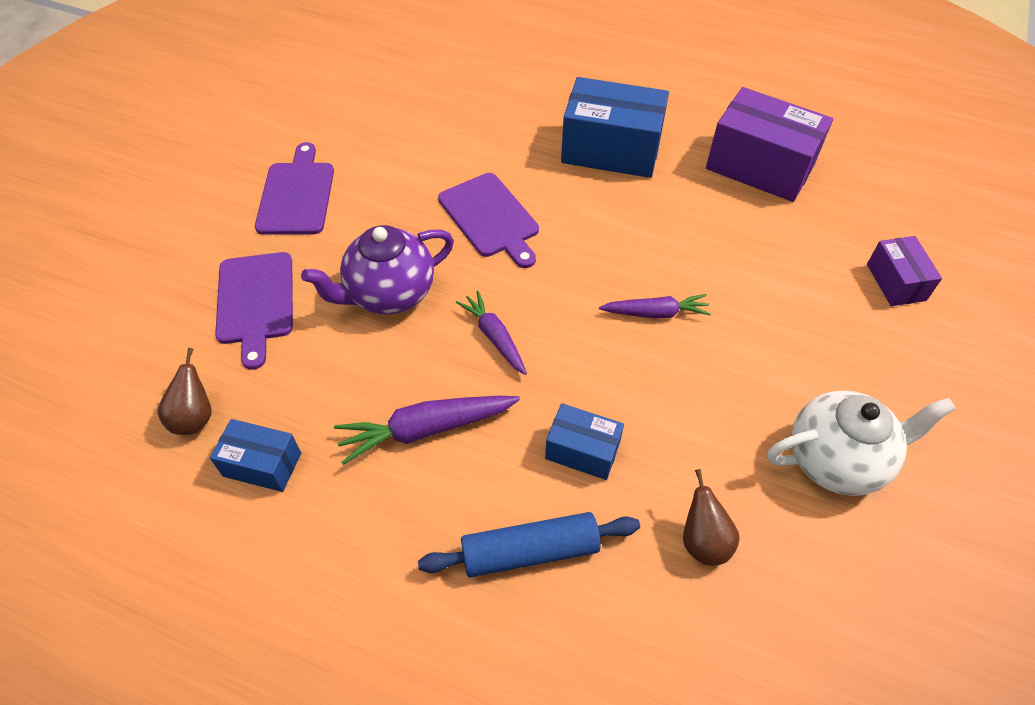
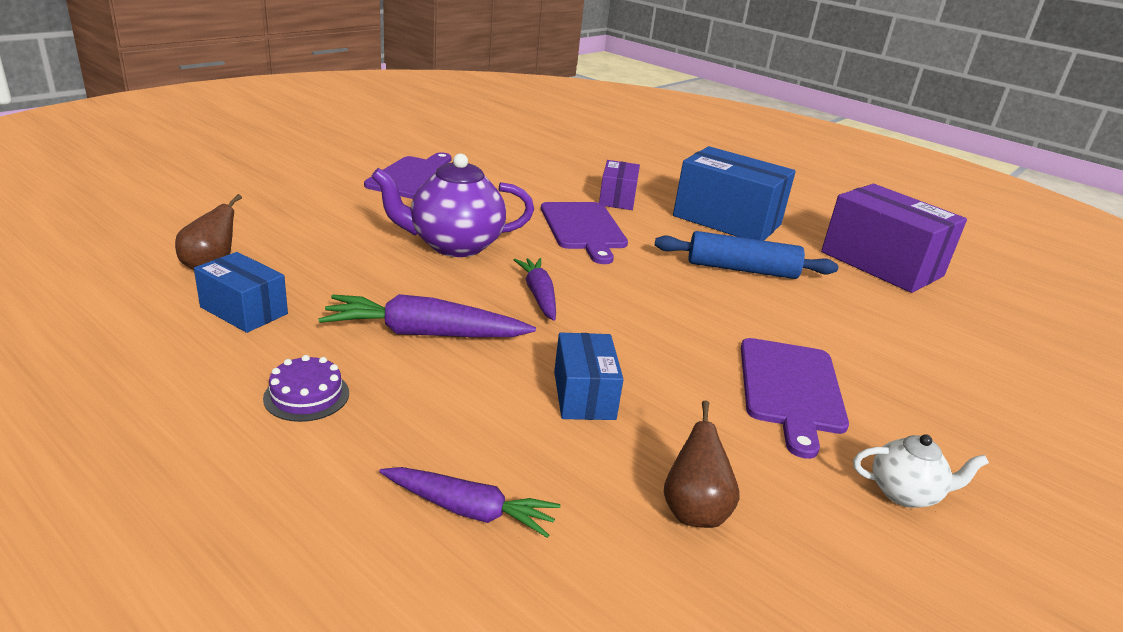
camera: 15 degrees right, 25 degrees down
(255, 302) = (328, 220): purple cutting board -> purple cutting board (790, 389)
(375, 544) = (306, 395): none -> purple cake
(530, 551) = (472, 453): blue rolling pin -> blue rolling pin (741, 269)
(582, 451) = (584, 395): blue box -> blue box turned 45 degrees clockwise
(655, 313) = (722, 324): purple carrot -> purple carrot (469, 510)
(837, 460) = (905, 493): white teapot -> white teapot, size x0.52
(895, 282) = (1022, 375): purple box -> purple box (617, 199)

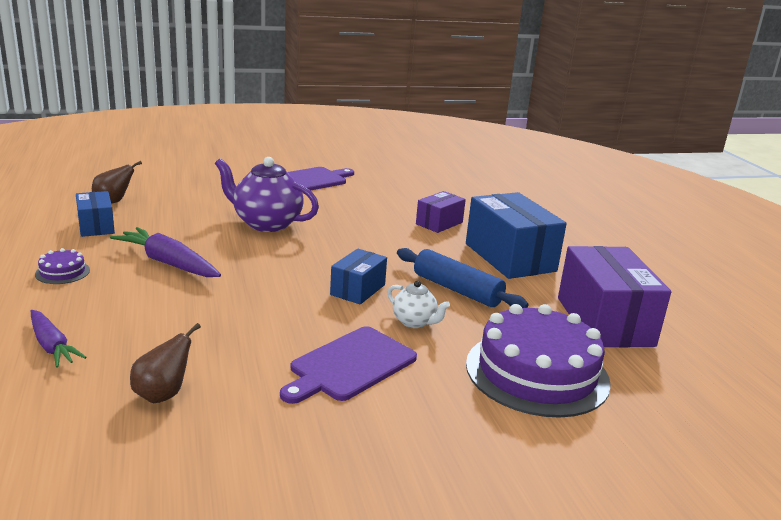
camera: 35 degrees right, 5 degrees down
(539, 295) = (271, 263): purple carrot -> none
(583, 228) = (375, 235): purple cutting board -> none
(584, 395) = (204, 320): blue box -> blue box (358, 290)
(905, 493) = (317, 446): white teapot -> white teapot (415, 322)
(918, 333) = (537, 372): none -> purple cake

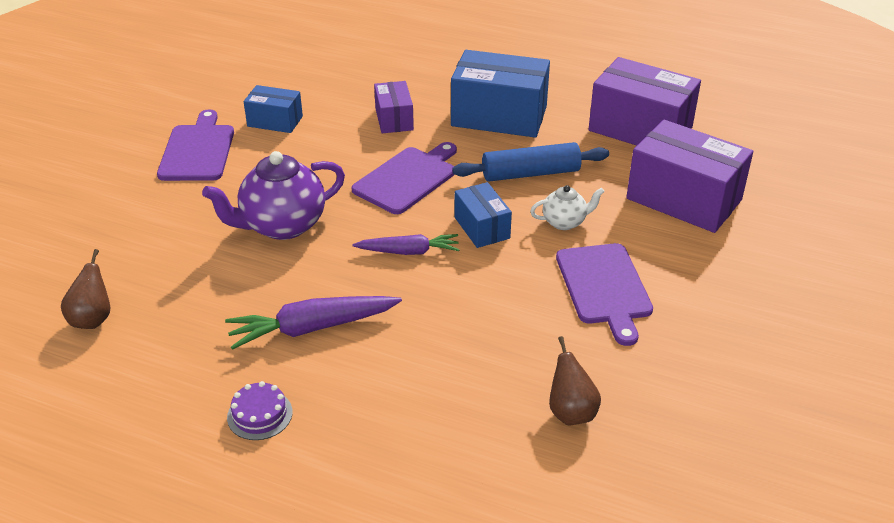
camera: 50 degrees left, 15 degrees up
(52, 346) = (426, 463): purple carrot -> purple carrot (408, 251)
(96, 226) = (155, 355): blue box -> blue box (275, 121)
(377, 247) = (408, 178): none -> purple cutting board
(537, 372) = (684, 199): purple cake -> purple box

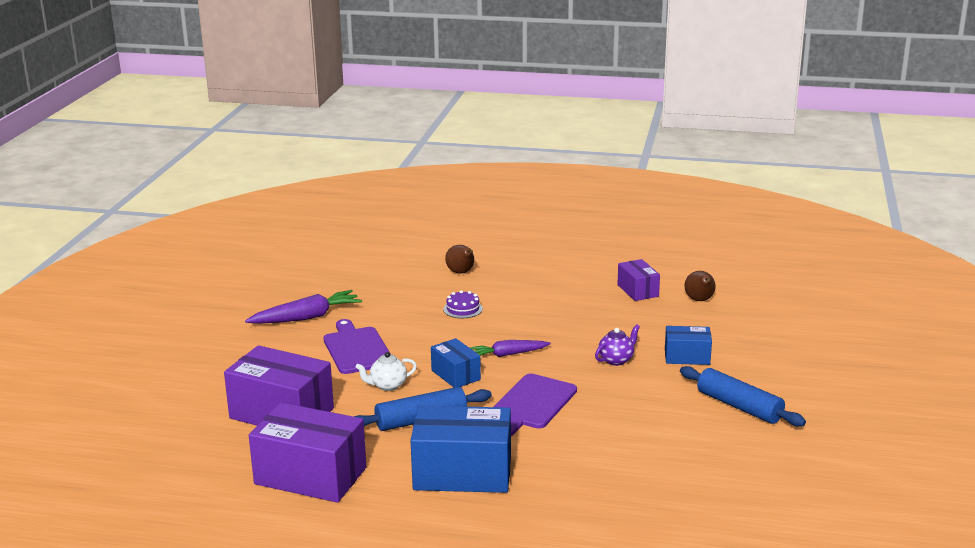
camera: 170 degrees right, 15 degrees down
(198, 150) = (739, 406): purple cutting board -> blue rolling pin
(260, 414) = (560, 276): purple cake -> purple cake (463, 309)
(275, 121) = (691, 441): blue box -> blue box (687, 357)
(282, 226) = (616, 360): purple teapot -> purple teapot, size x0.52
(312, 328) = (553, 310): purple carrot -> purple carrot (306, 317)
(394, 119) = (572, 457): purple box -> purple box (638, 290)
(571, 412) = (380, 293): brown pear -> brown pear (461, 272)

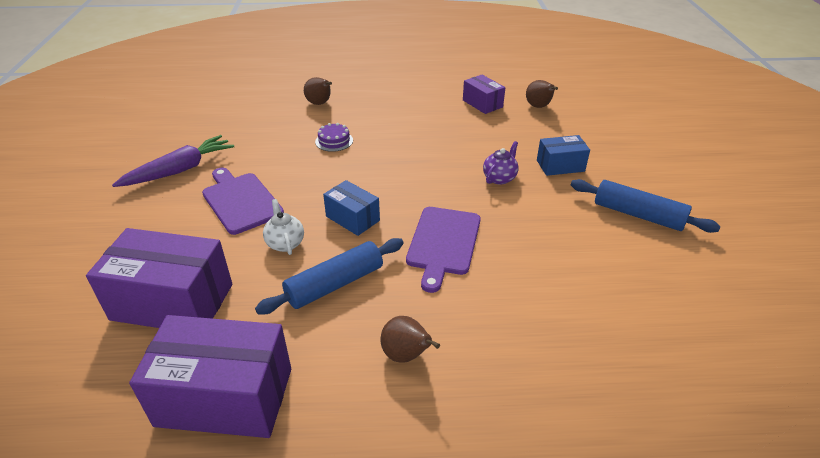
camera: 15 degrees left, 15 degrees up
(387, 386) = (285, 243): white teapot -> white teapot turned 105 degrees clockwise
(462, 473) = (406, 355): blue box -> brown pear
(508, 354) = (396, 186): purple carrot -> none

